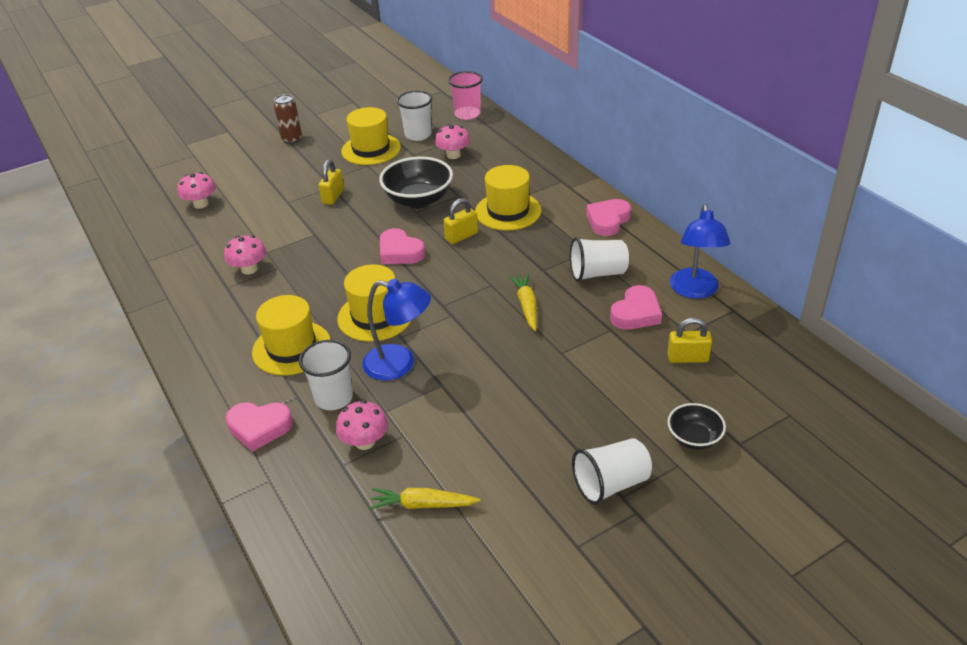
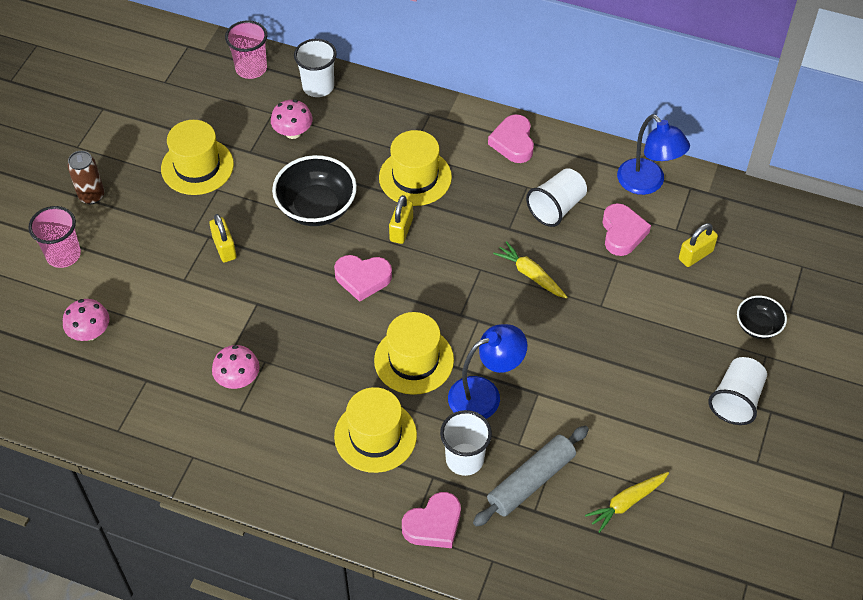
camera: 40 degrees left, 15 degrees up
(238, 160) = (63, 255): none -> pink cup
(365, 442) = (531, 481): pink mushroom -> grey rolling pin
(418, 135) = (227, 122): white cup -> white cup (318, 87)

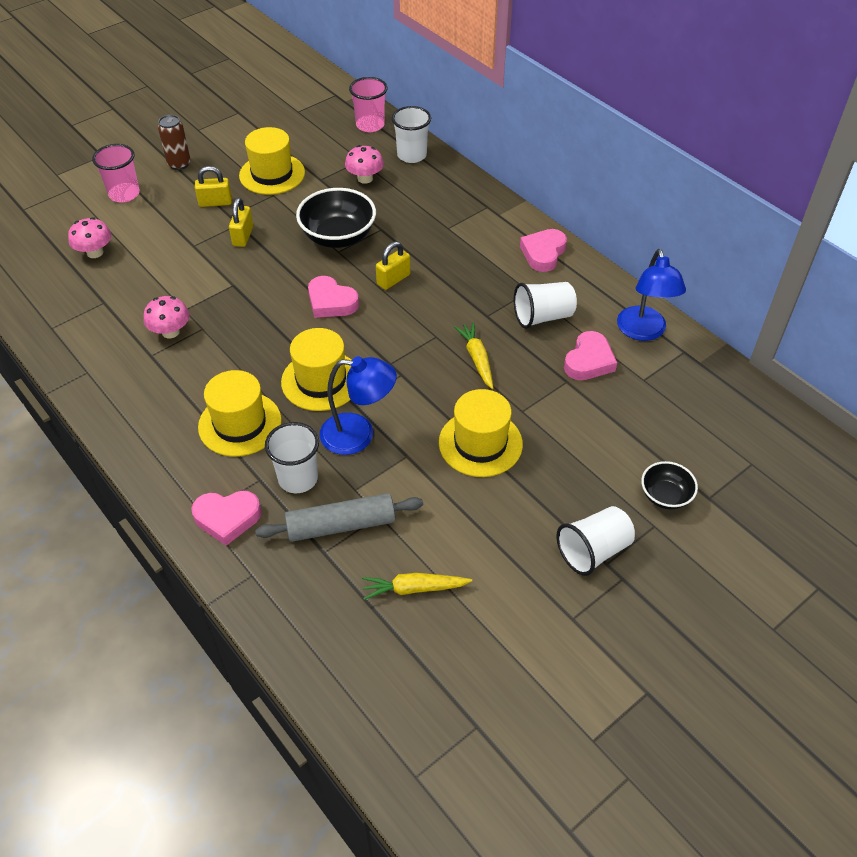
camera: 30 degrees right, 5 degrees down
(415, 177) = (437, 246): yellow hat -> yellow hat (480, 443)
(695, 255) = (647, 408): yellow padlock -> yellow padlock (215, 202)

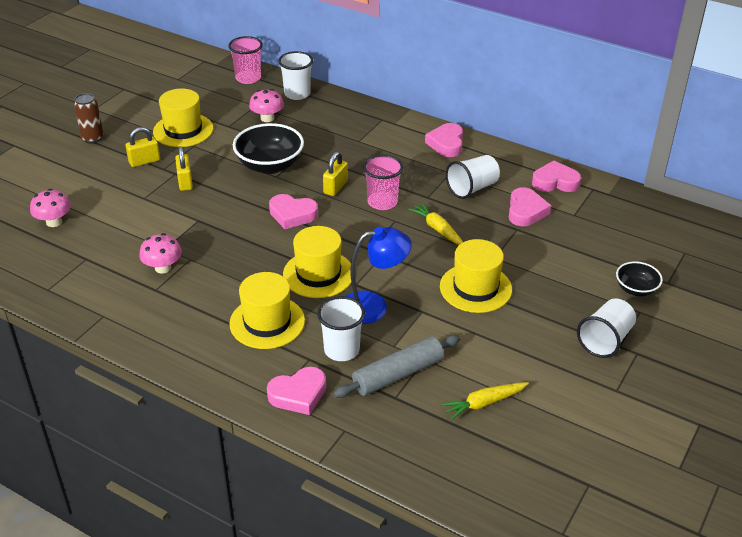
camera: 20 degrees left, 10 degrees down
(124, 194) = (54, 171): pink cup -> pink cup (382, 202)
(643, 332) = (555, 182): blue lamp -> pink heart

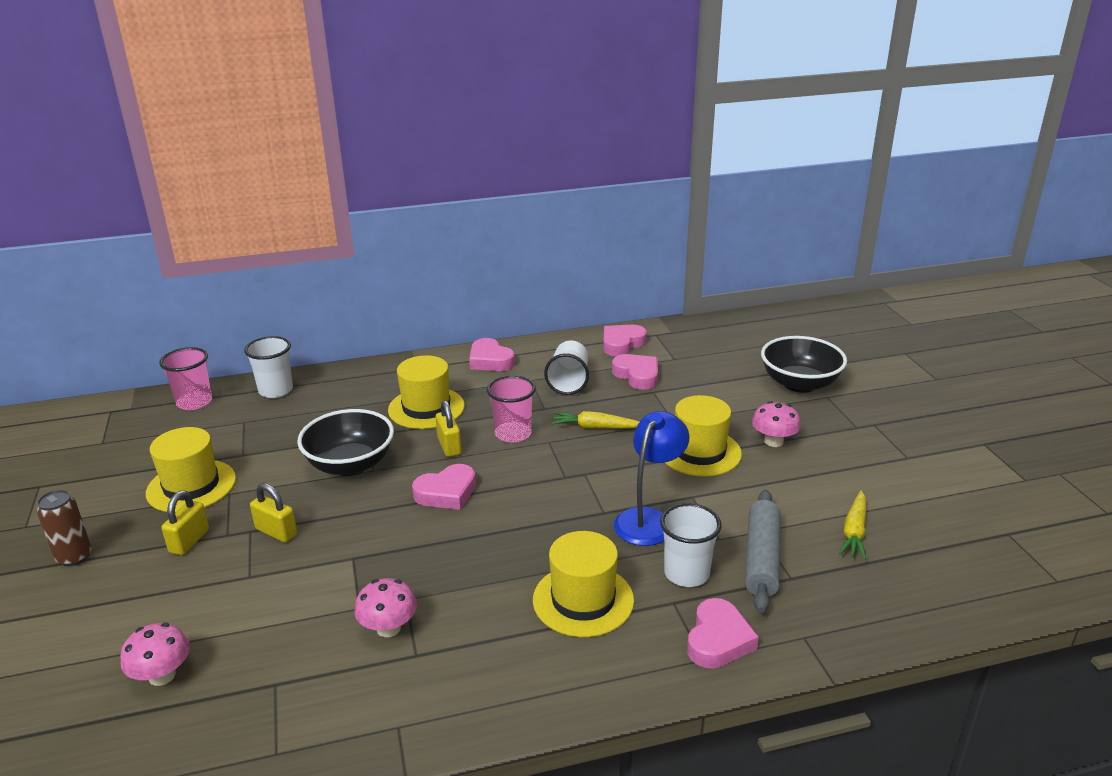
camera: 45 degrees left, 10 degrees down
(267, 118) = (277, 426): pink mushroom -> pink mushroom (773, 441)
(318, 274) = (557, 526): yellow hat -> yellow hat (426, 408)
(605, 340) = (842, 429): white cup -> none
(636, 289) = (799, 384): black bowl -> black bowl, size x1.78

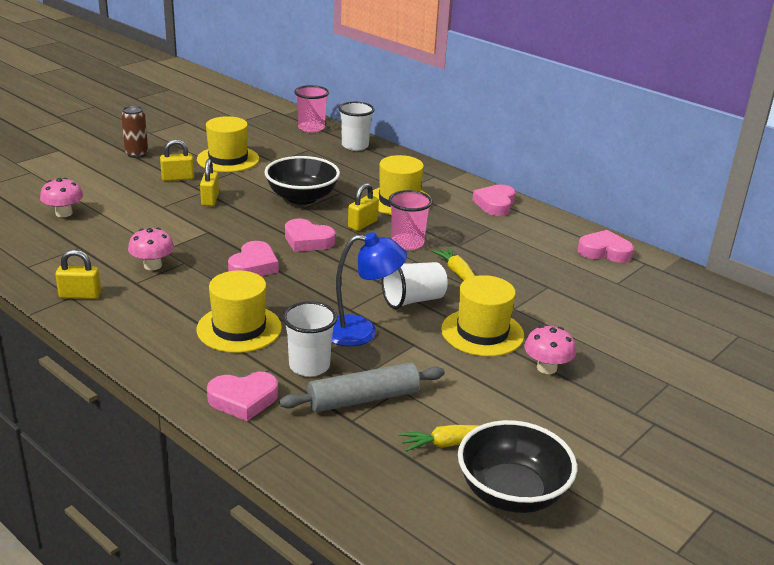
camera: 55 degrees right, 0 degrees up
(401, 716) = (80, 295): none -> yellow padlock
(569, 382) = (510, 245): white cup -> white cup (413, 300)
(637, 375) = (563, 272): pink heart -> pink heart (253, 266)
(799, 384) = (670, 361): black bowl -> black bowl (511, 493)

